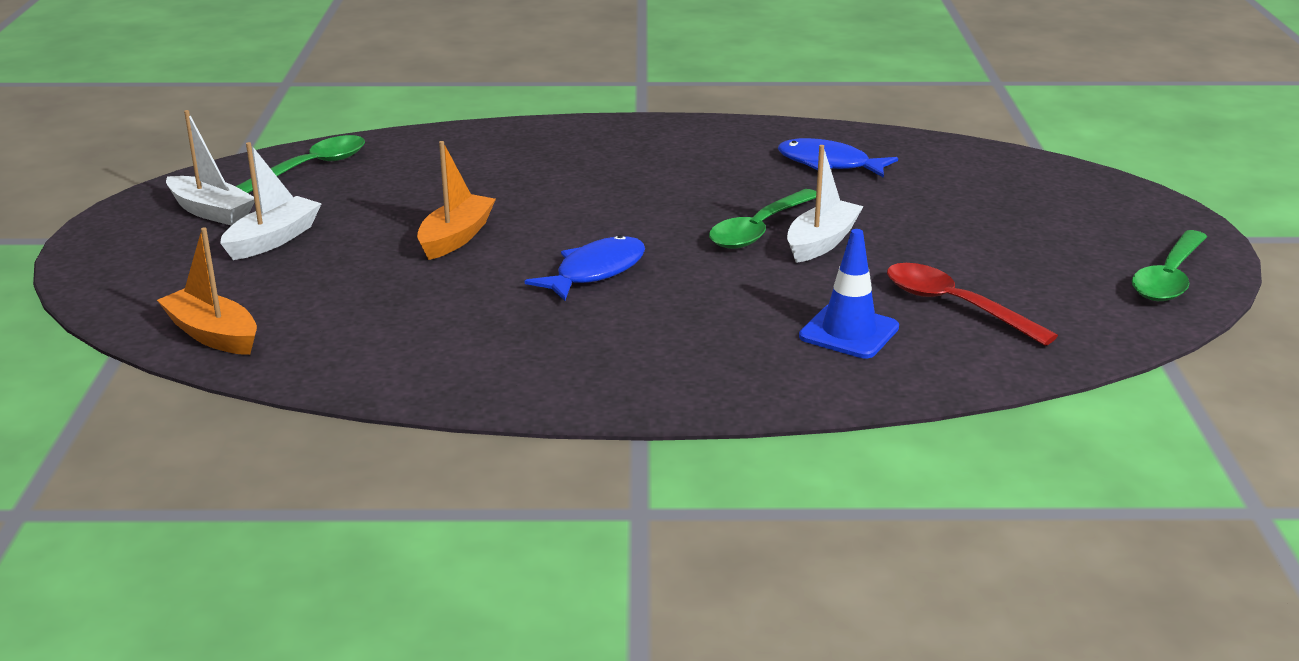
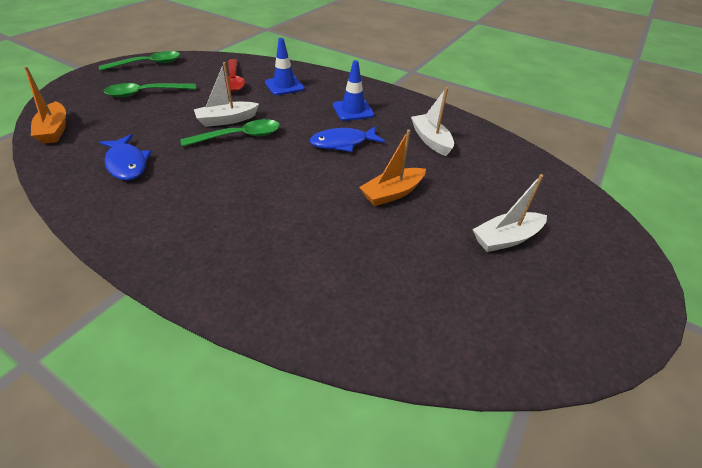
camera: 150 degrees left, 15 degrees up
(211, 211) = (552, 295): white boat -> white boat (431, 140)
(213, 335) = (545, 175): orange boat -> orange boat (55, 130)
(309, 169) = (459, 328): green spoon -> green spoon (146, 93)
(647, 331) = (353, 110): none -> blue traffic cone

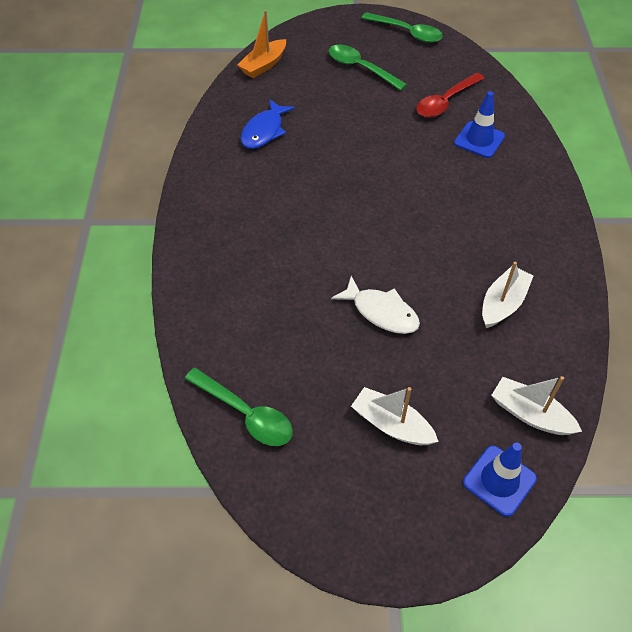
camera: 60 degrees right, 10 degrees up
(227, 120) = (376, 142): white boat -> white boat (530, 414)
(239, 137) = (360, 166): green spoon -> green spoon (245, 413)
(343, 143) = (424, 238): blue fish -> none
(353, 110) = (492, 215): blue traffic cone -> blue traffic cone (499, 480)
(392, 193) = (381, 312): orange boat -> white fish

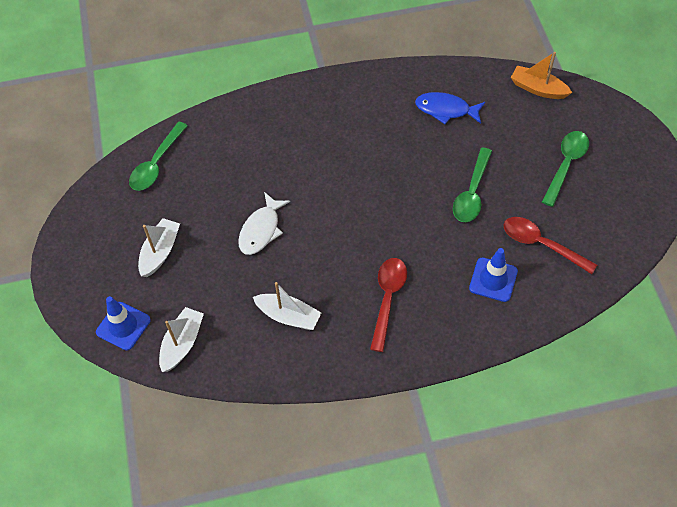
camera: 80 degrees right, 5 degrees up
(406, 32) = (644, 195): green spoon -> green spoon (472, 192)
(491, 218) = (387, 299): none -> red spoon

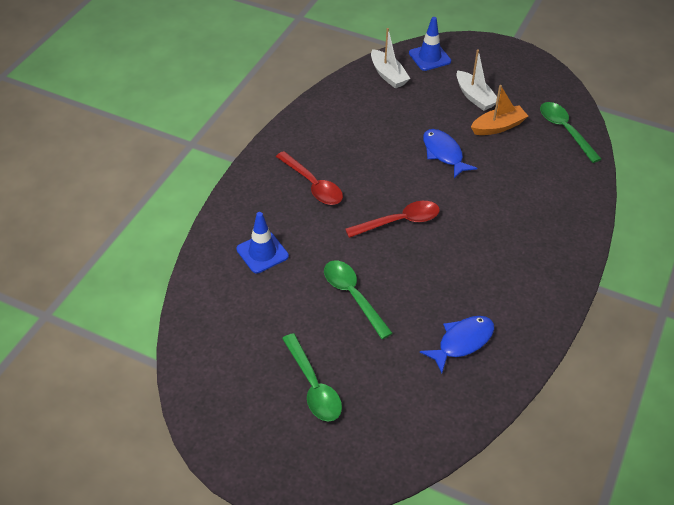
camera: 125 degrees right, 10 degrees down
(261, 230) = (444, 153): white fish -> blue fish
(288, 316) = (355, 130): white boat -> none
(538, 89) = (422, 438): orange boat -> orange boat (498, 127)
(541, 244) = (257, 305): red spoon -> red spoon (399, 221)

